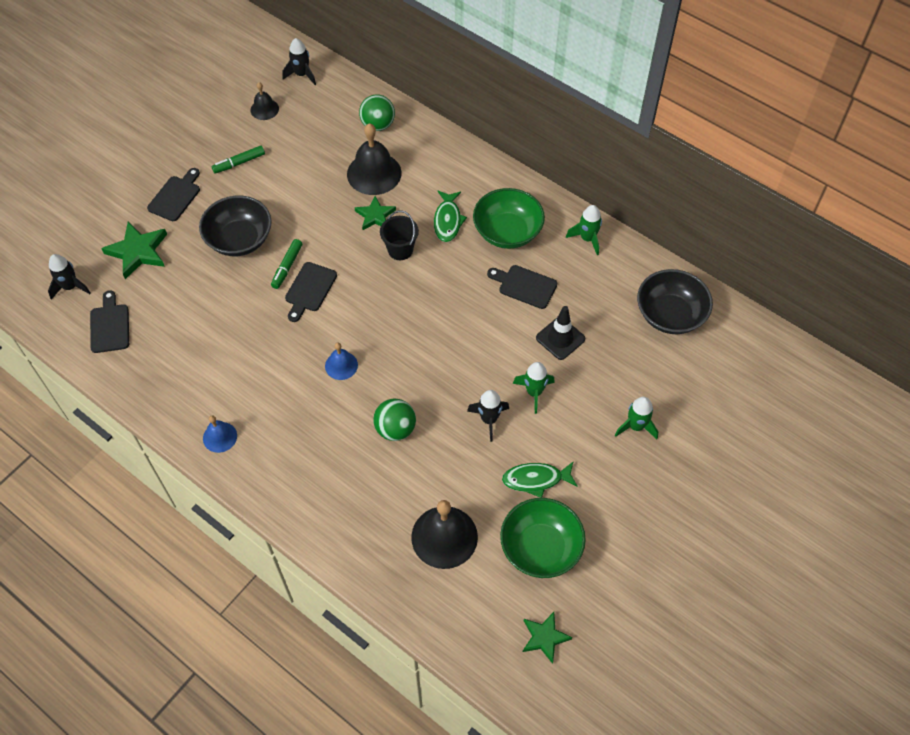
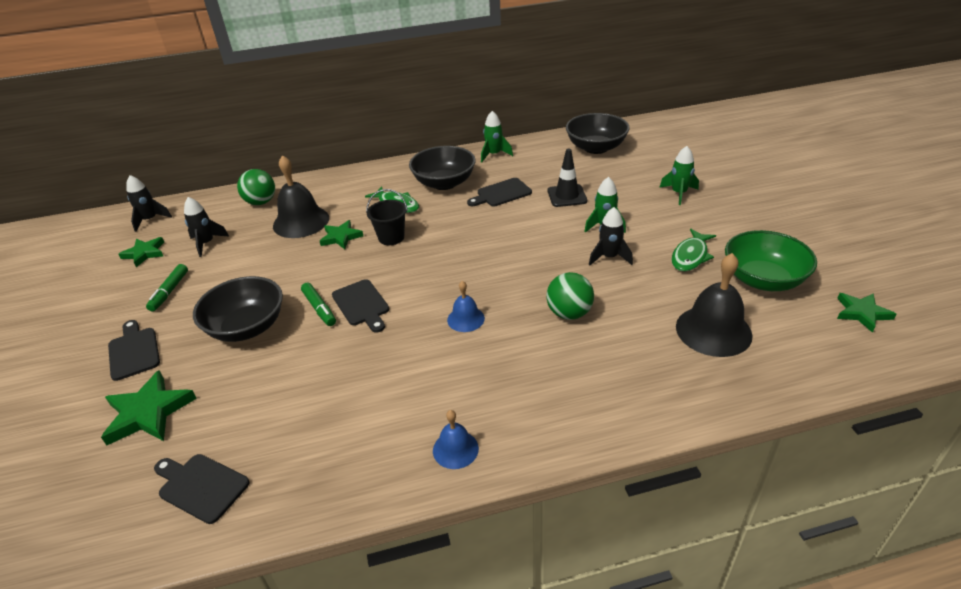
camera: 50 degrees left, 20 degrees down
(70, 287) = (99, 502): black rocket -> black rocket (207, 243)
(264, 109) = (144, 253): black bell -> green star
(507, 232) = (444, 183): green bowl -> black bowl

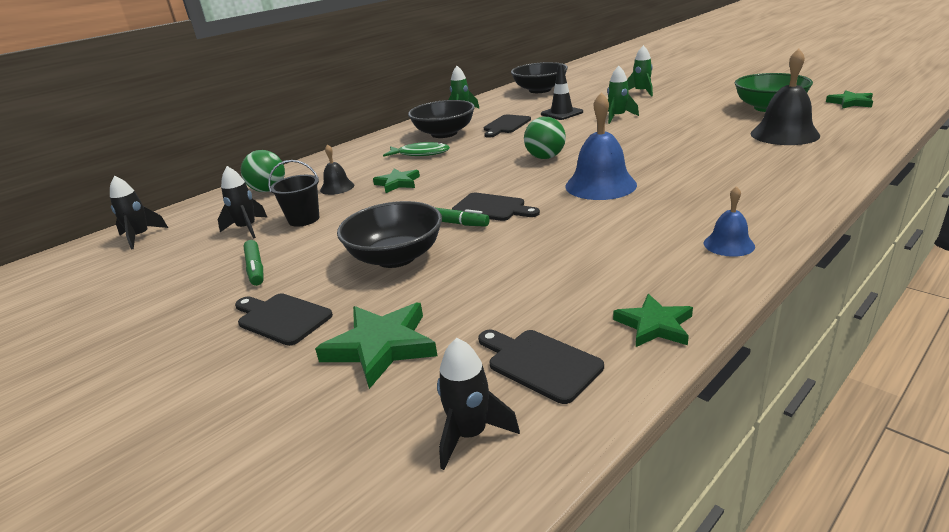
camera: 30 degrees left, 10 degrees down
(144, 253) = (173, 257): green star -> green star (654, 325)
(201, 486) = (540, 363): black cutting board -> black cutting board turned 45 degrees clockwise
(301, 222) = (337, 187): black bell -> black bell, size x0.54
(391, 237) = (449, 169): black bucket -> black bucket (303, 219)
(465, 319) = (600, 185): blue bell -> blue bell, size x1.85
(569, 313) = (674, 158): green ball -> green ball (545, 157)
(609, 257) = (650, 128): black rocket -> black rocket (470, 434)
(690, 256) = (704, 112): green fish -> none

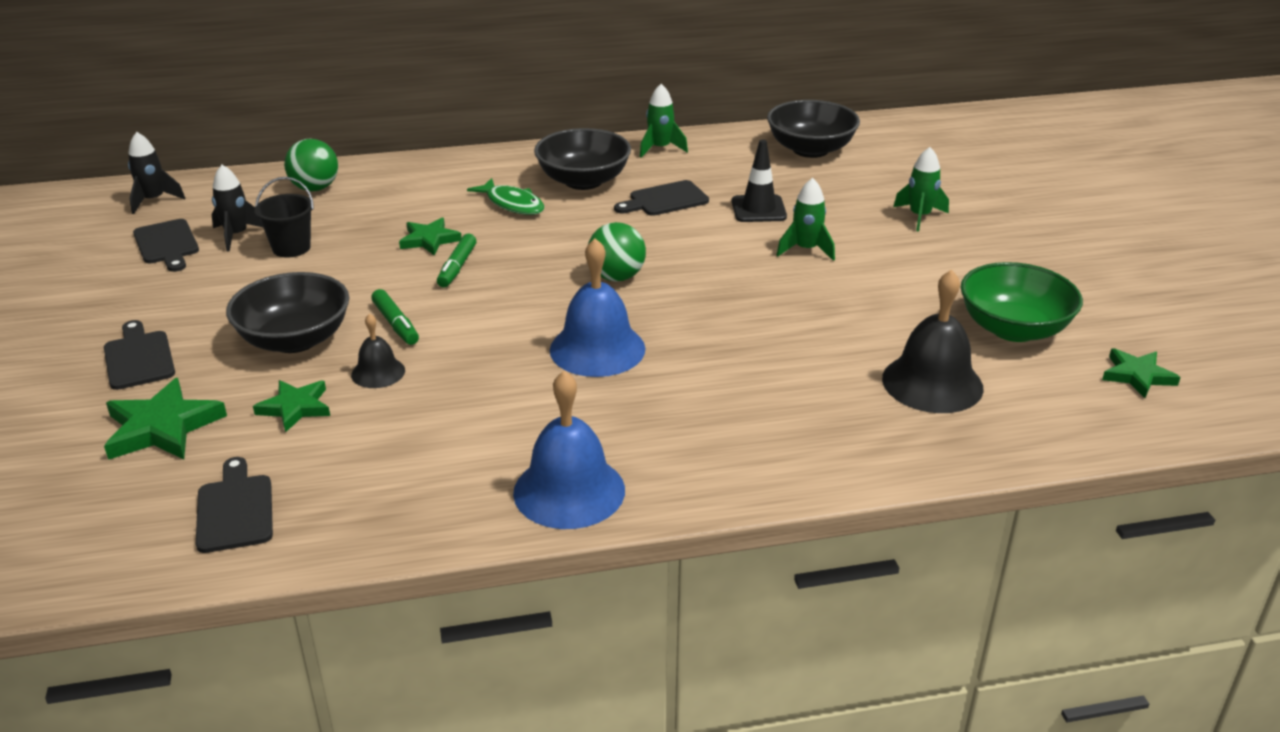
camera: 30 degrees right, 5 degrees up
(255, 268) = (185, 291): green marker -> green marker (457, 267)
(337, 187) = (372, 217): black bell -> black bell (378, 372)
(470, 434) = (114, 534): black rocket -> none
(492, 208) = (455, 323): black cutting board -> black cutting board (167, 244)
(654, 325) = (362, 530): green star -> green star (295, 408)
(729, 244) = (569, 491): blue bell -> blue bell, size x1.85

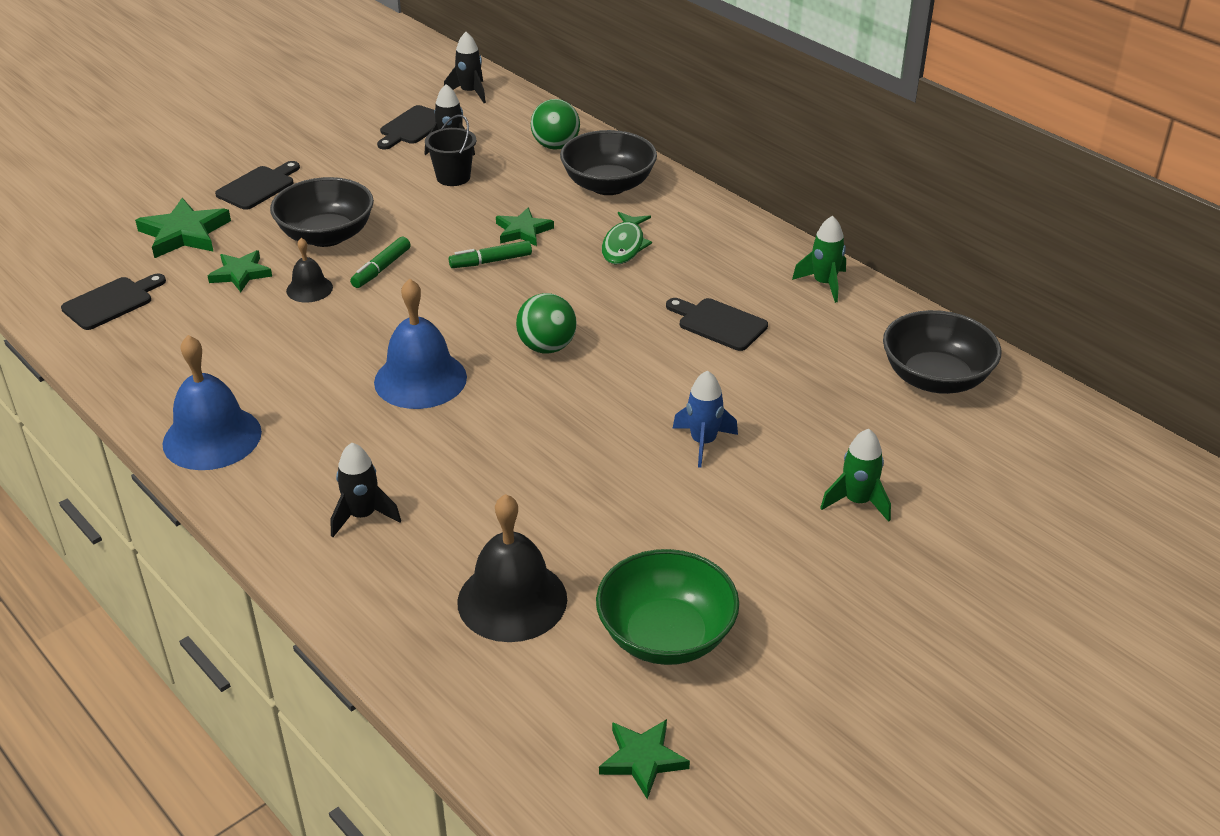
camera: 60 degrees right, 5 degrees up
(583, 181) = (707, 265): black bowl -> black bowl (608, 185)
(758, 209) = (759, 386): black traffic cone -> none
(768, 429) = (363, 516): none -> black rocket
(806, 250) = (703, 442): green rocket -> blue rocket

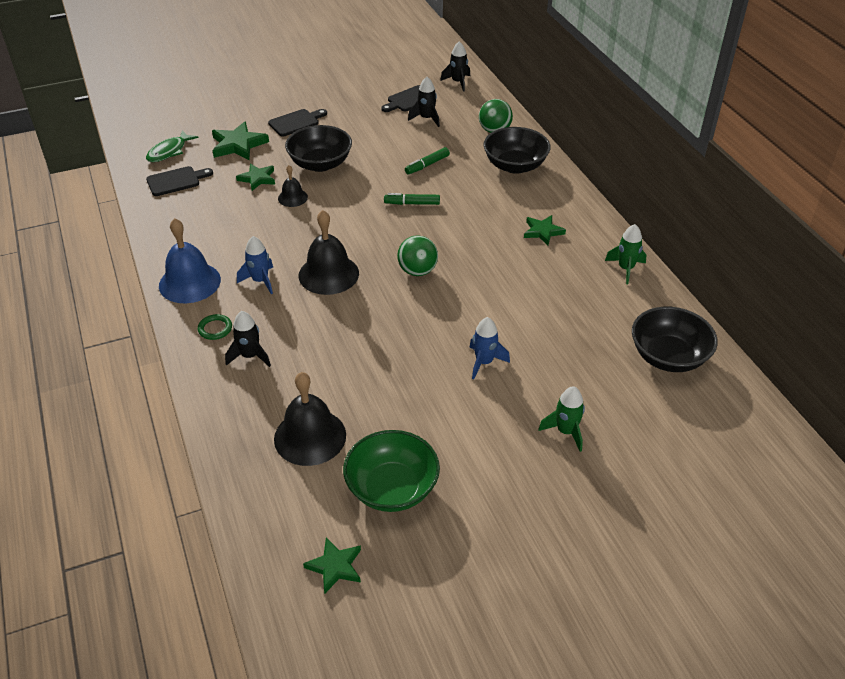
camera: 20 degrees right, 5 degrees up
(288, 492) = (215, 329): none -> green ring
(322, 411) = (260, 281): none -> blue rocket
(381, 269) = (342, 194): green marker -> green marker (427, 165)
(420, 379) = (328, 274): blue bell -> black bell
(453, 177) = (417, 140): black bucket -> none
(523, 231) = (443, 186): green star -> green star (543, 231)
(624, 245) = (503, 211): green fish -> green fish (169, 151)
(718, 323) = (538, 281): black cutting board -> none

